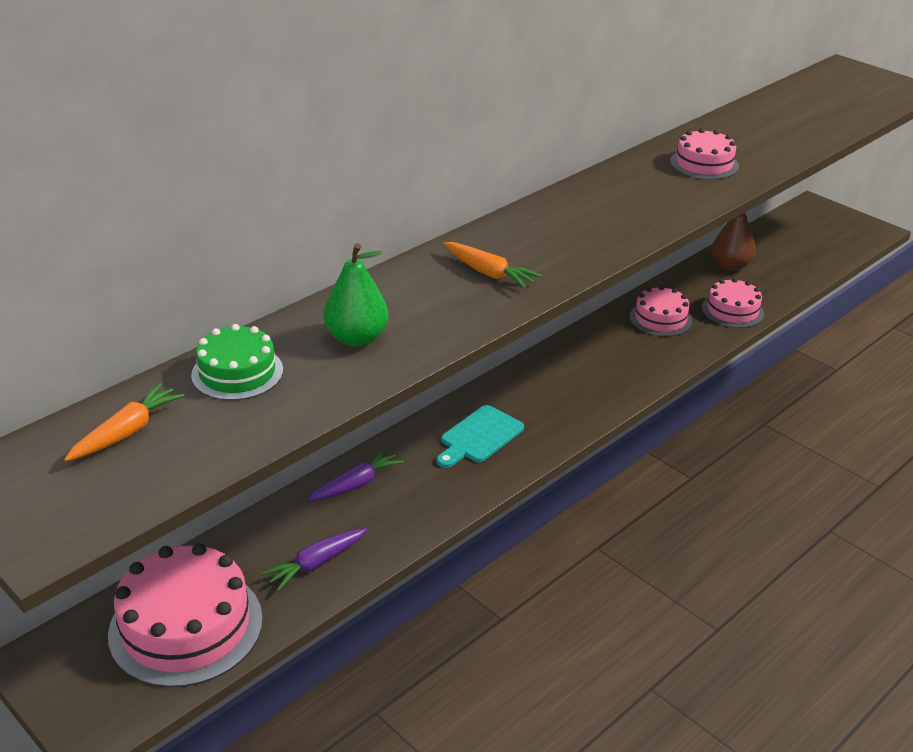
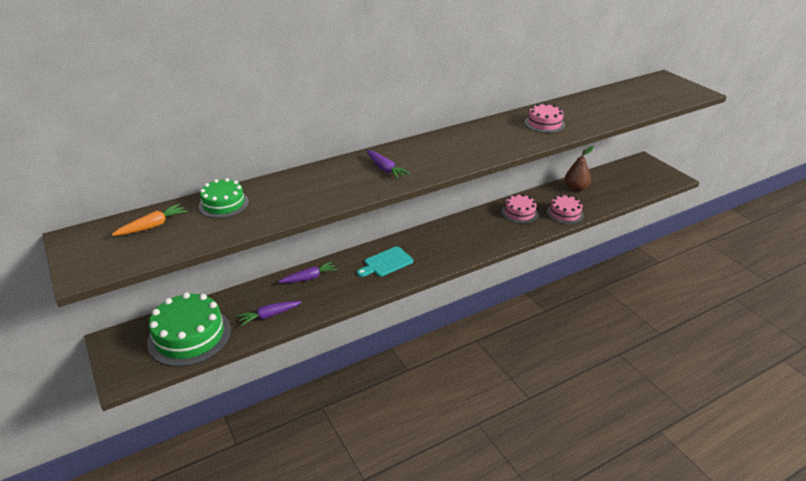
camera: 15 degrees right, 0 degrees up
(186, 626) = (189, 336): pink cake -> green cake
(357, 338) = (294, 194): green pear -> none
(489, 273) = (385, 169): orange carrot -> purple carrot

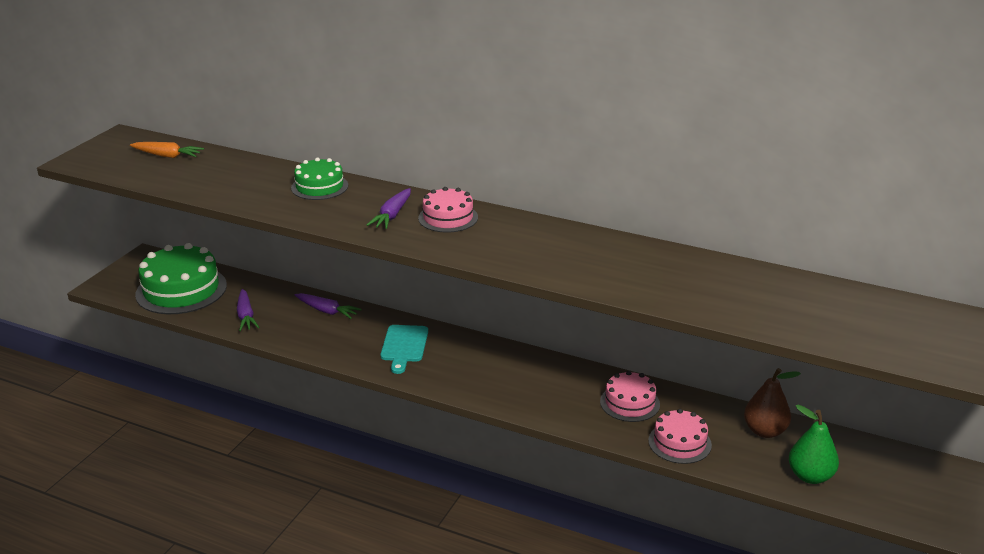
camera: 55 degrees right, 5 degrees down
(223, 204) = (233, 168): green cake -> green cake (319, 187)
(269, 316) = (246, 316): purple carrot -> purple carrot turned 135 degrees counterclockwise
(386, 263) = (404, 346): turquoise cutting board -> turquoise cutting board turned 105 degrees counterclockwise
(544, 123) = (652, 273): pink cake -> pink cake (448, 218)
(617, 193) = (810, 476): none -> green pear

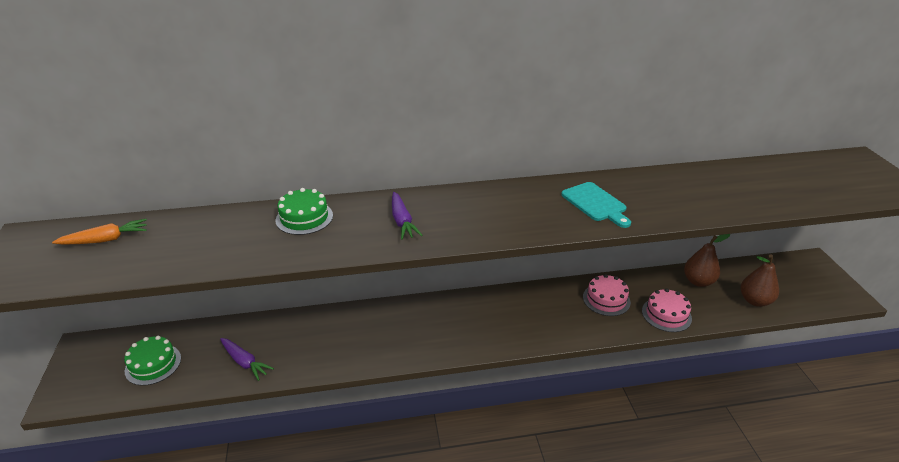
camera: 35 degrees left, 5 degrees up
(181, 290) = (153, 364): green cake -> green cake, size x0.57
(327, 311) = (314, 325): purple carrot -> none
(404, 346) = (409, 328): turquoise cutting board -> turquoise cutting board (595, 203)
(448, 218) = (449, 207): pink cake -> none
(810, 476) = (755, 301): green pear -> brown pear

